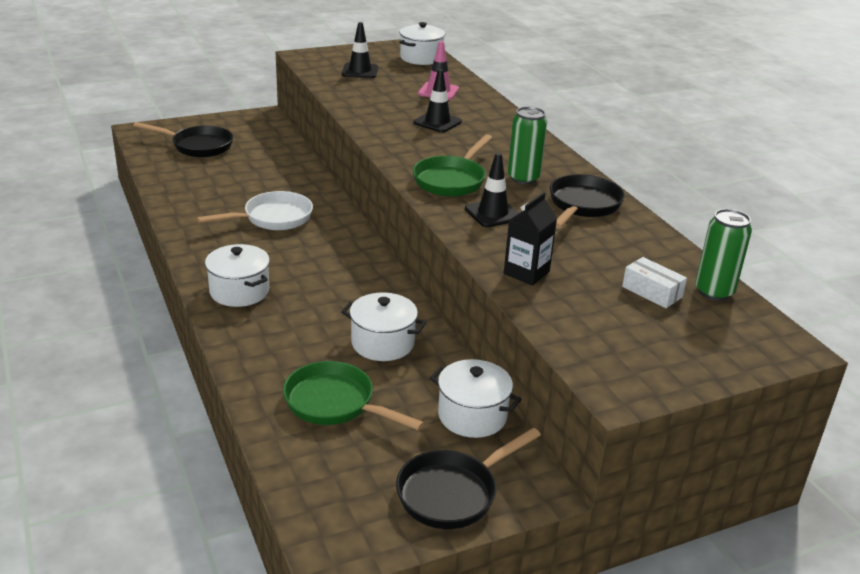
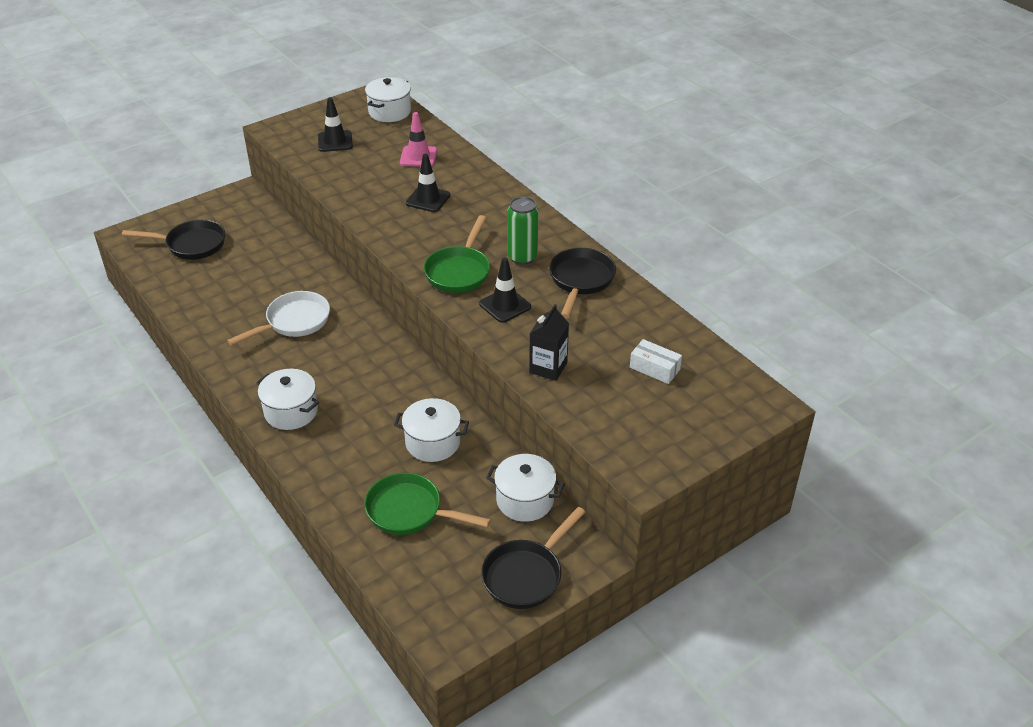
camera: 10 degrees left, 10 degrees up
(714, 292) = (704, 358): green can -> none

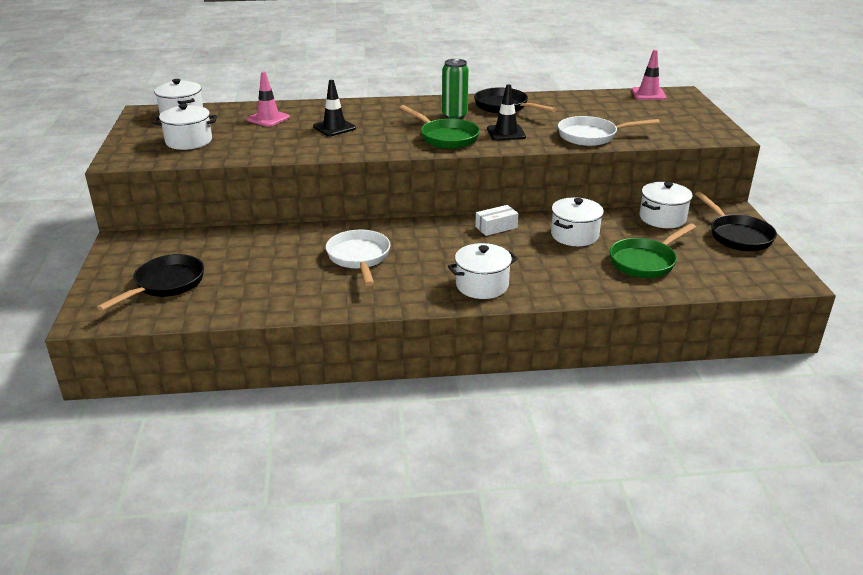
camera: 60 degrees left, 10 degrees down
(335, 141) = (189, 141): black traffic cone -> white pot
(548, 368) = (592, 136): black carton -> white pan
(654, 368) = (621, 110): white box -> white box (496, 227)
(735, 377) = (648, 94): none -> pink traffic cone

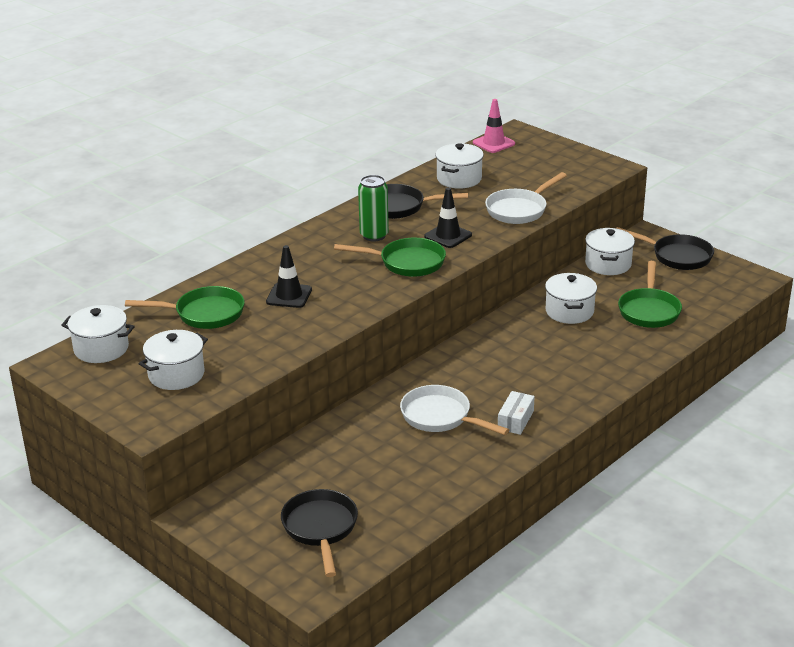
camera: 40 degrees left, 0 degrees up
(268, 118) = (204, 314): pink traffic cone -> green pan
(482, 285) = (569, 390): white pot -> white pot (459, 179)
(496, 227) = (501, 333): white box -> white box (515, 420)

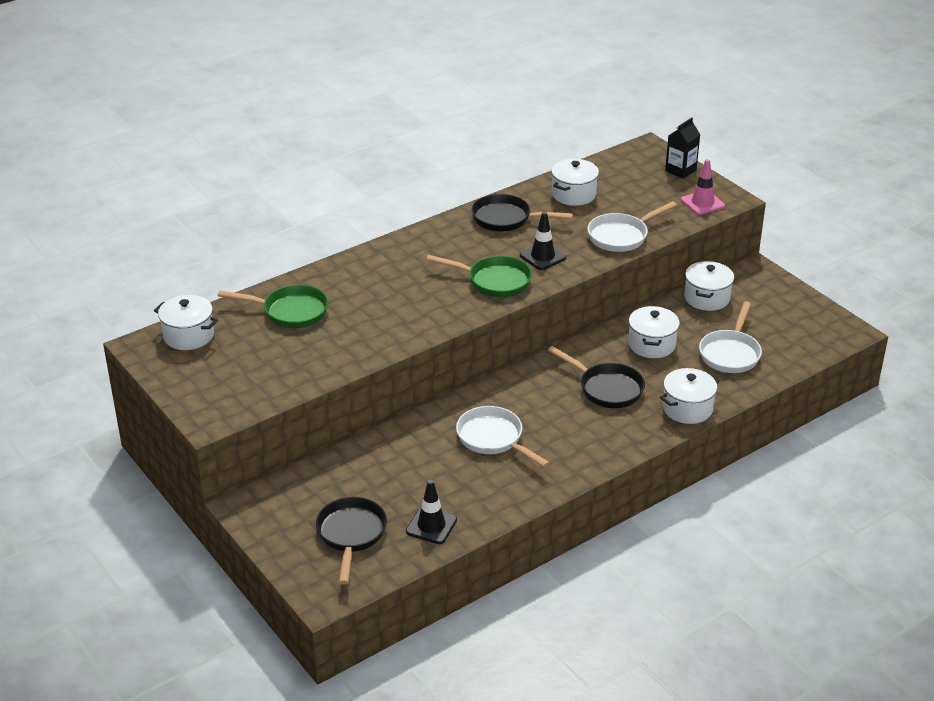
camera: 10 degrees right, 5 degrees up
(176, 375) = (248, 371): white pot -> white pot (687, 408)
(289, 296) = (373, 302): black traffic cone -> black traffic cone (431, 526)
(374, 235) = (472, 247): green can -> none
(493, 143) = (621, 158): pink traffic cone -> pink traffic cone (702, 203)
(515, 420) = (563, 452): white box -> none
(555, 148) = (680, 170): none -> black carton
(649, 310) = (730, 353): green pan -> white pan
(677, 256) = (779, 298): black pan -> black pan (607, 388)

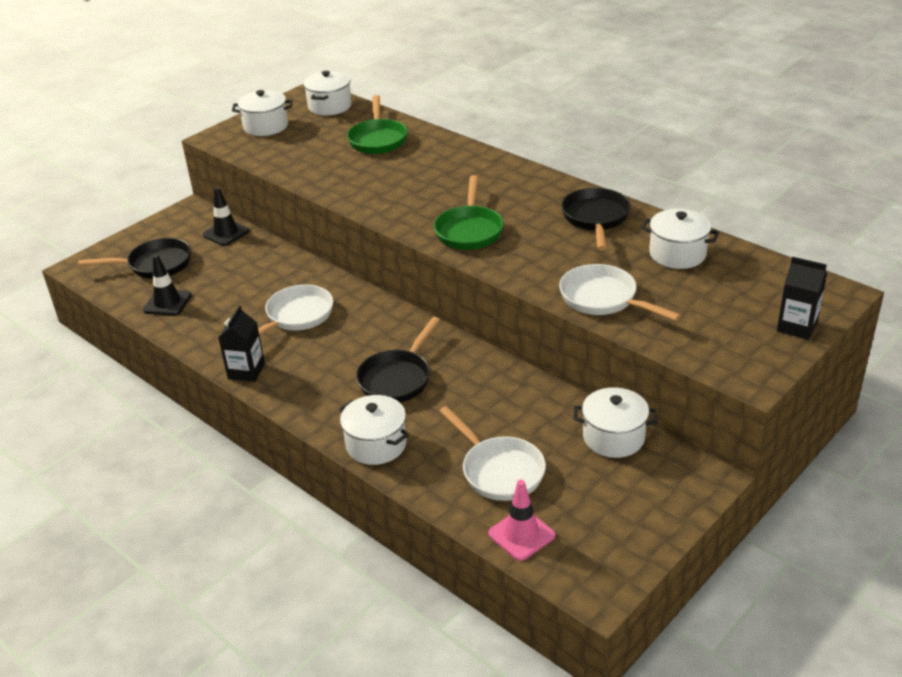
camera: 80 degrees right, 0 degrees up
(542, 256) = (531, 252): black traffic cone -> black traffic cone (226, 233)
(567, 475) = (246, 371): none -> black carton
(652, 344) = (493, 402): white pot -> white pot (266, 126)
(702, 203) = (724, 354): pink traffic cone -> pink traffic cone (521, 534)
(730, 353) = (499, 470): white pan -> white pan turned 135 degrees counterclockwise

